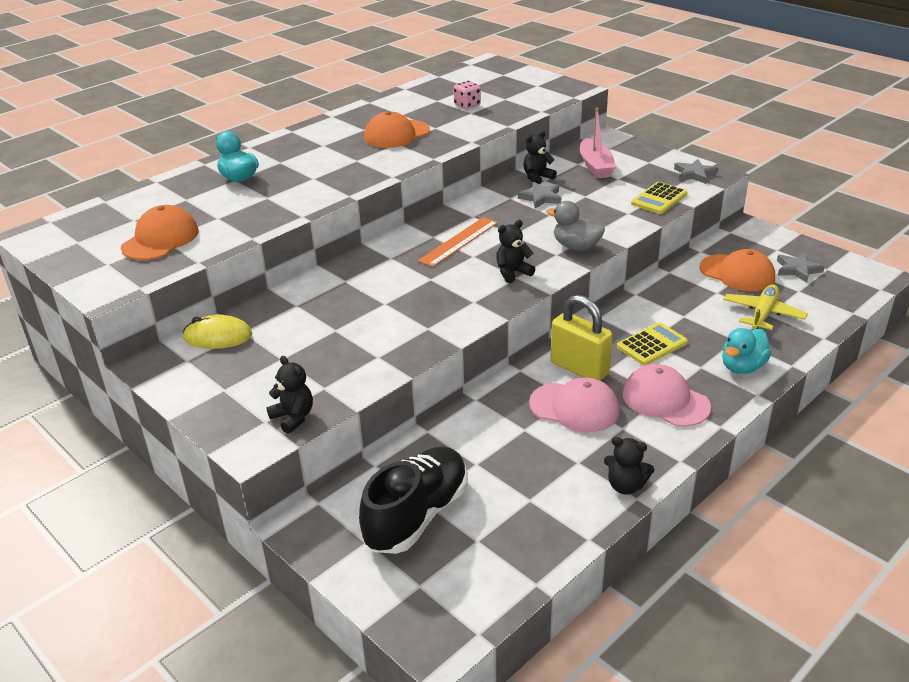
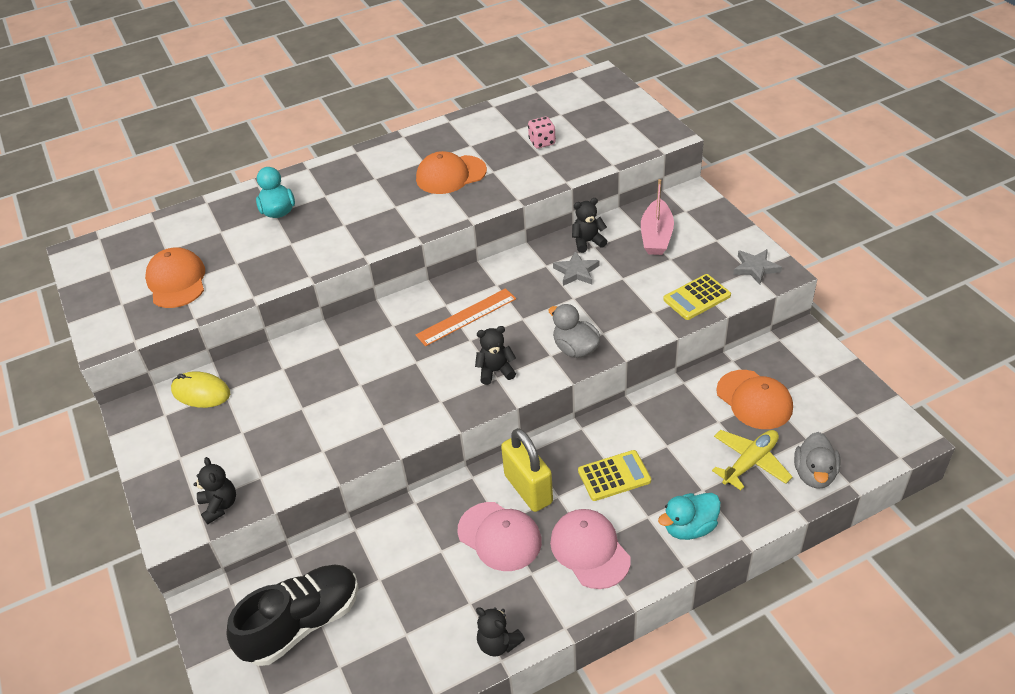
camera: 20 degrees right, 10 degrees up
(160, 239) = (177, 281): orange cap -> orange cap turned 60 degrees counterclockwise
(797, 270) = (822, 409): grey star -> none
(821, 312) = (814, 474): none -> grey duck

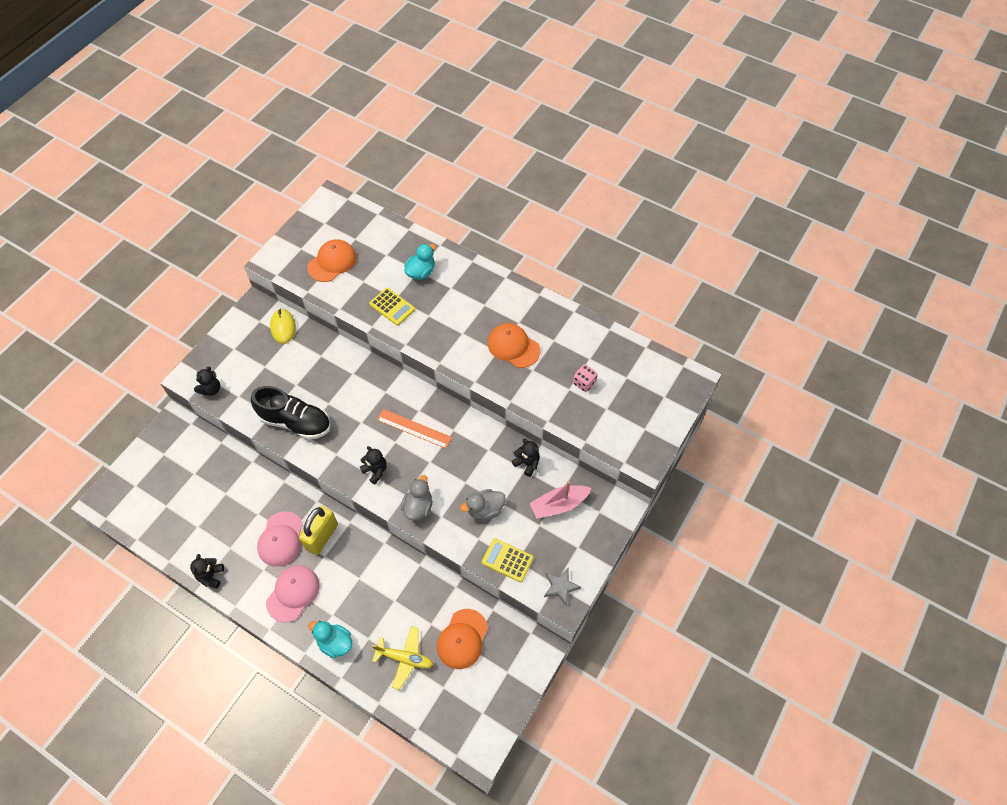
camera: 55 degrees right, 15 degrees up
(302, 623) = (183, 472): black shoe -> black shoe (295, 422)
(576, 271) = (492, 471): grey star -> none
(614, 476) = (354, 580): yellow calculator -> yellow calculator (392, 307)
(814, 474) = (414, 703): grey duck -> grey duck (485, 510)

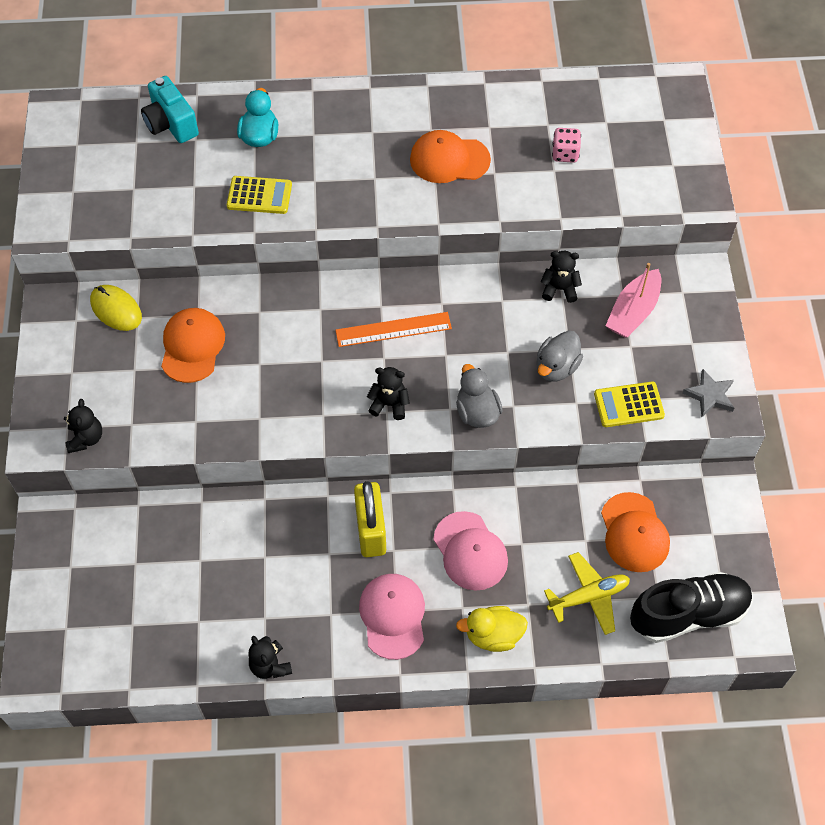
camera: 35 degrees left, 0 degrees up
(281, 539) = (321, 566): pink cap -> pink cap (470, 551)
(295, 422) = (237, 410): black shoe -> black shoe (688, 614)
(332, 262) = (131, 185): orange cap -> orange cap (192, 346)
(335, 643) = (493, 635): turquoise duck -> yellow duck
(381, 238) = (171, 124): none -> turquoise camera

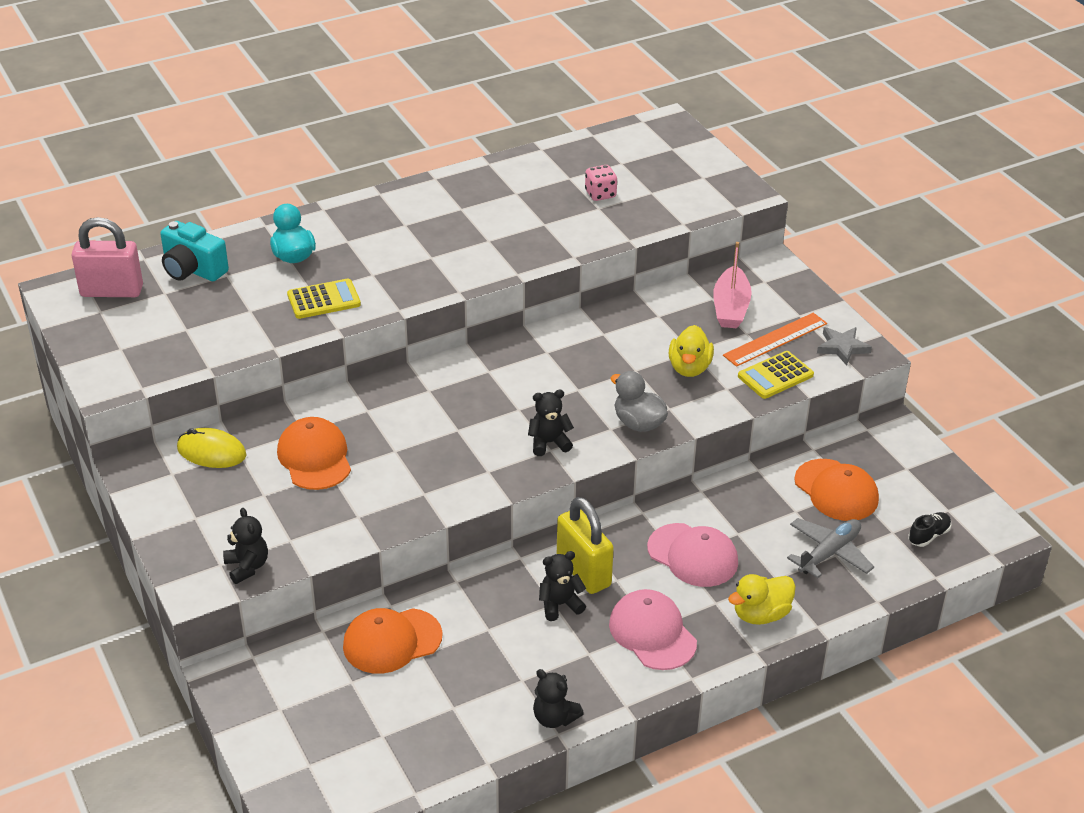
camera: 25 degrees left, 20 degrees down
(96, 125) = (112, 291): none -> pink padlock
(393, 329) = (513, 385): orange ruler -> orange ruler (775, 339)
(449, 159) = (494, 225): orange cap -> orange cap (392, 641)
(556, 367) = (689, 368): grey duck -> yellow duck
(559, 289) = (651, 310): black teddy bear -> black teddy bear (560, 605)
(588, 597) = (829, 553): yellow plane -> grey plane
(688, 614) = (928, 536): black shoe -> black shoe, size x0.42

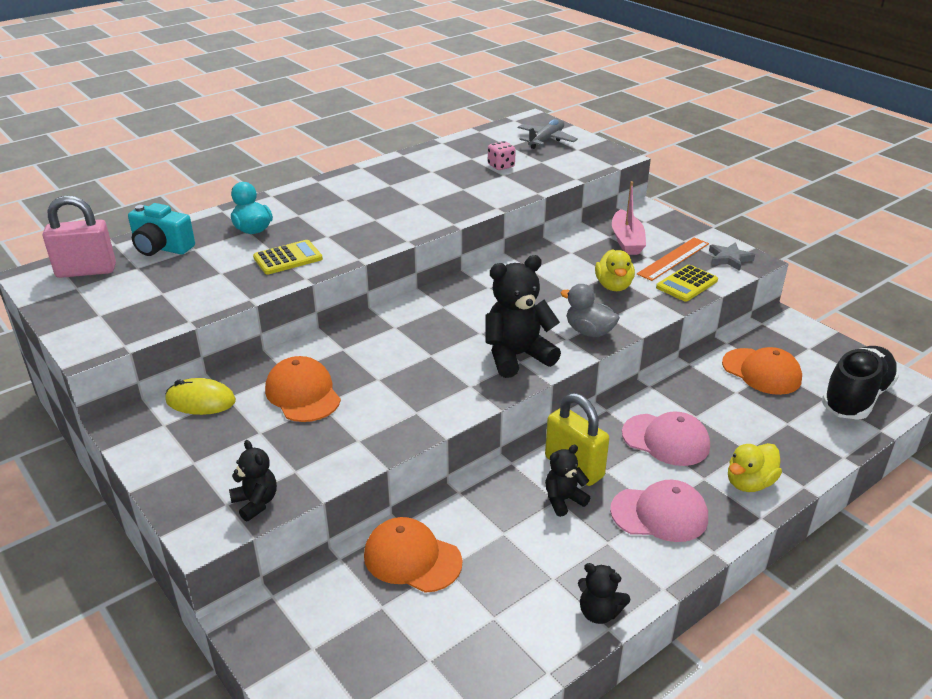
camera: 10 degrees left, 5 degrees down
(392, 641) = (412, 558): orange cap -> orange cap turned 60 degrees clockwise
(549, 443) = (517, 356): black teddy bear -> black teddy bear, size x1.84
(652, 633) = (659, 514): pink cap -> pink cap turned 135 degrees clockwise
(829, 553) = (782, 422): grey plane -> grey plane (546, 140)
(928, 536) = (856, 397): black shoe -> black shoe, size x2.40

